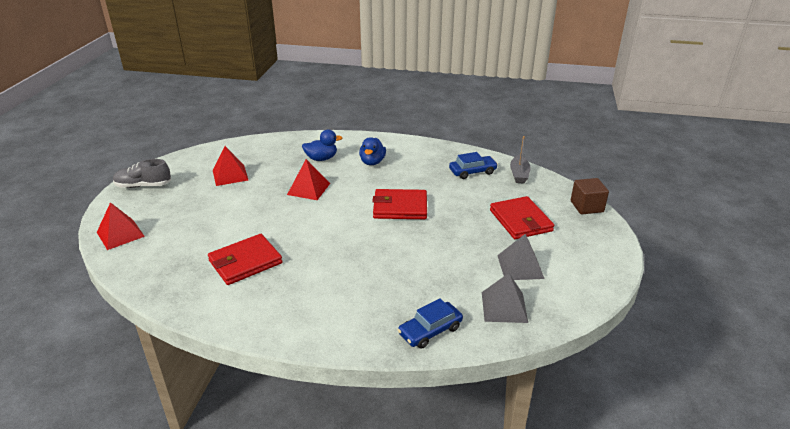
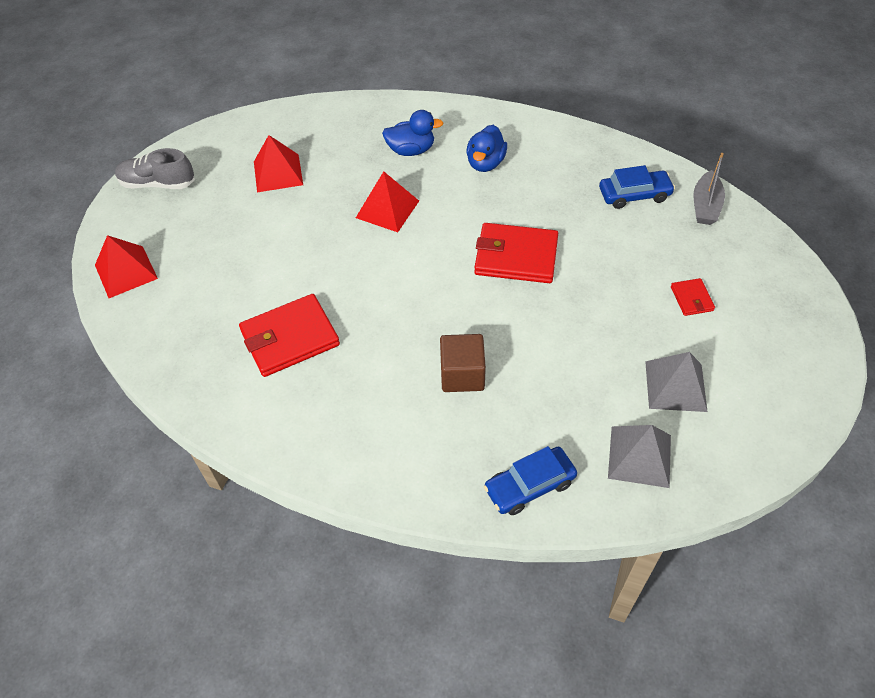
camera: 10 degrees right, 20 degrees up
(521, 220) = (692, 299): red wallet -> red wallet, size x0.49
(586, 206) = (798, 280): brown cube -> brown cube (462, 375)

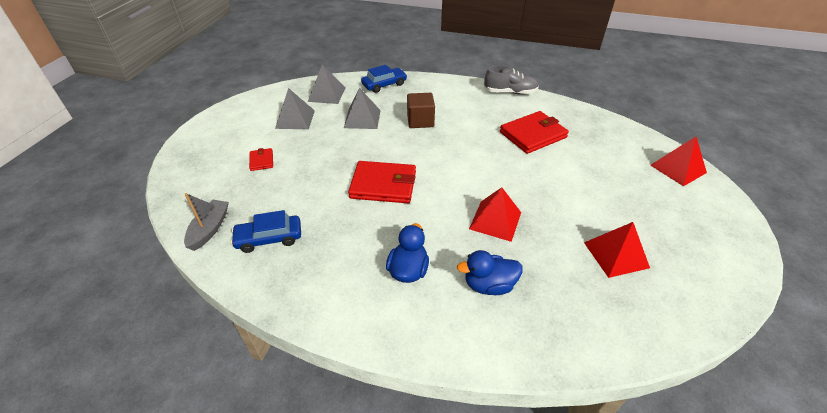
camera: 175 degrees right, 10 degrees down
(158, 184) = (724, 240): grey shoe -> grey shoe (510, 92)
(560, 383) = (362, 119): none -> grey pyramid

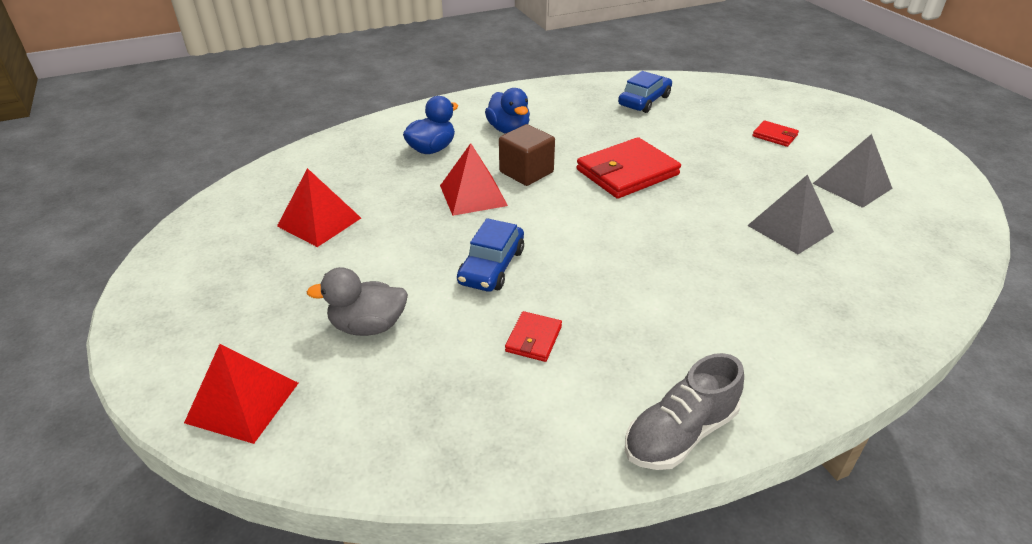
camera: 140 degrees right, 5 degrees down
(209, 229) = (696, 87): grey boat -> none
(326, 94) = (908, 237): grey pyramid -> none
(384, 85) = (888, 306): blue car -> blue car (491, 266)
(420, 121) = (719, 268): brown cube -> brown cube (526, 172)
(533, 135) = (533, 339): red wallet -> red wallet, size x0.49
(607, 173) = (368, 326): none -> grey duck

